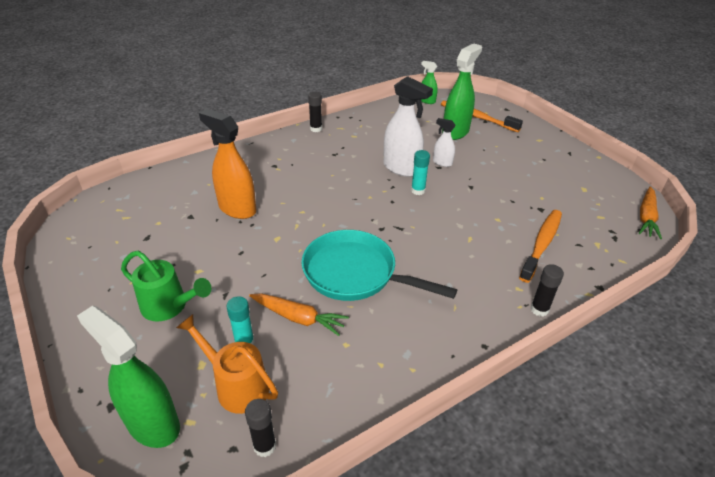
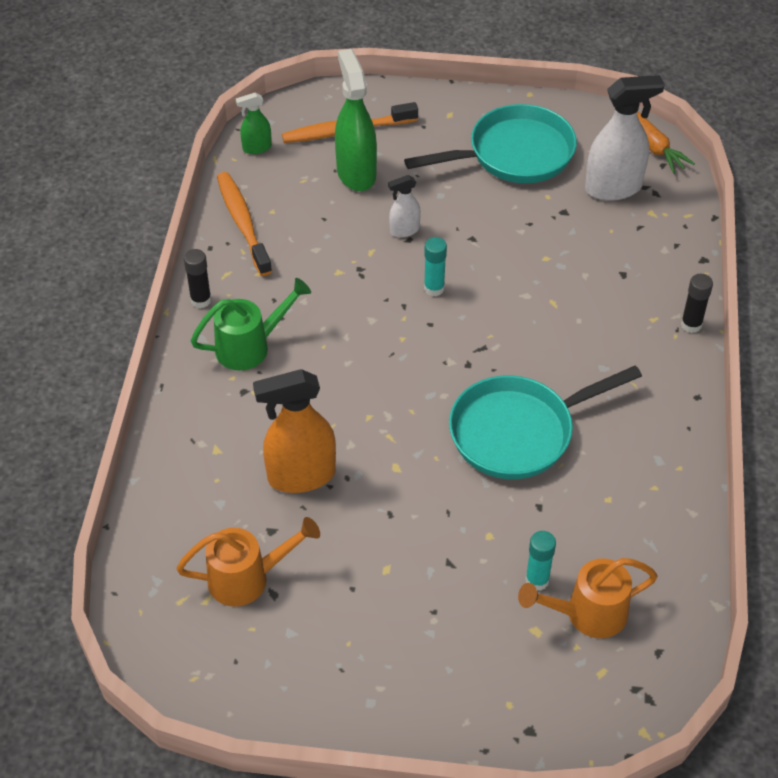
camera: 50 degrees left, 10 degrees up
(150, 224) = (247, 578): none -> orange watering can
(153, 424) = (581, 703): green spray bottle -> none
(169, 306) = (424, 622): green watering can -> green watering can (250, 346)
(264, 446) = (674, 626): black glue stick -> none
(298, 318) = (540, 517): orange carrot -> none
(401, 168) = (377, 274): white spray bottle -> white spray bottle (613, 188)
(541, 244) = (614, 254): orange toothbrush -> orange toothbrush (243, 223)
(550, 172) = (514, 154): none -> turquoise pan

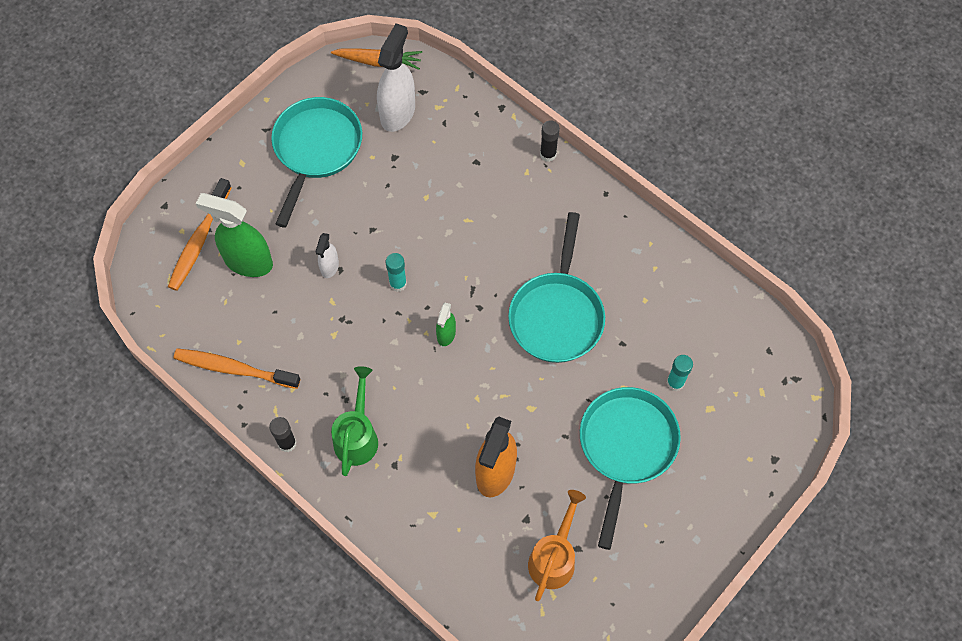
camera: 55 degrees left, 15 degrees up
(256, 148) = (164, 312): green spray bottle -> green spray bottle (446, 334)
(423, 576) = (626, 447): none -> turquoise pan
(587, 614) = (718, 371): orange watering can -> none

